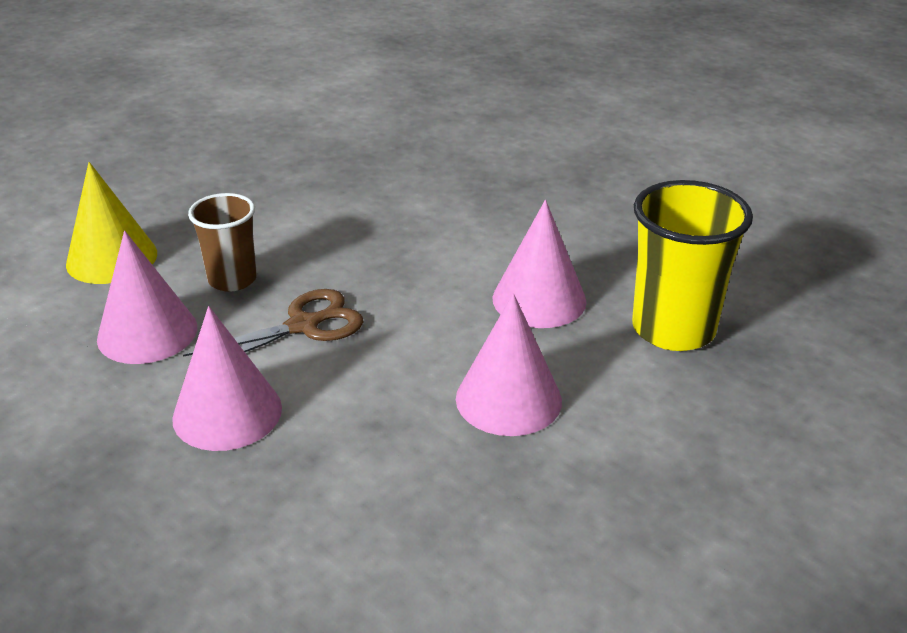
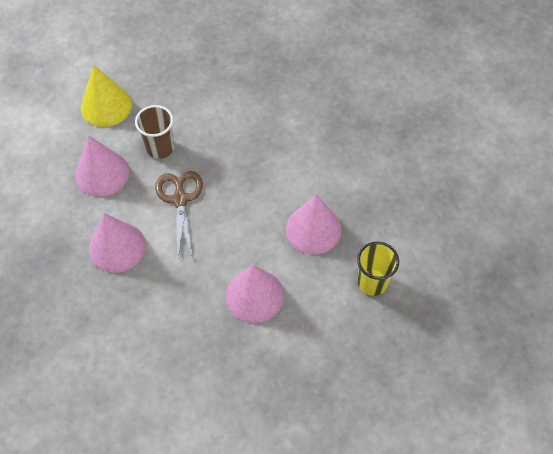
camera: 25 degrees right, 25 degrees up
(303, 325) = (180, 199): brown scissors -> brown scissors turned 90 degrees counterclockwise
(673, 329) = (372, 282): yellow cup -> yellow cup, size x0.62

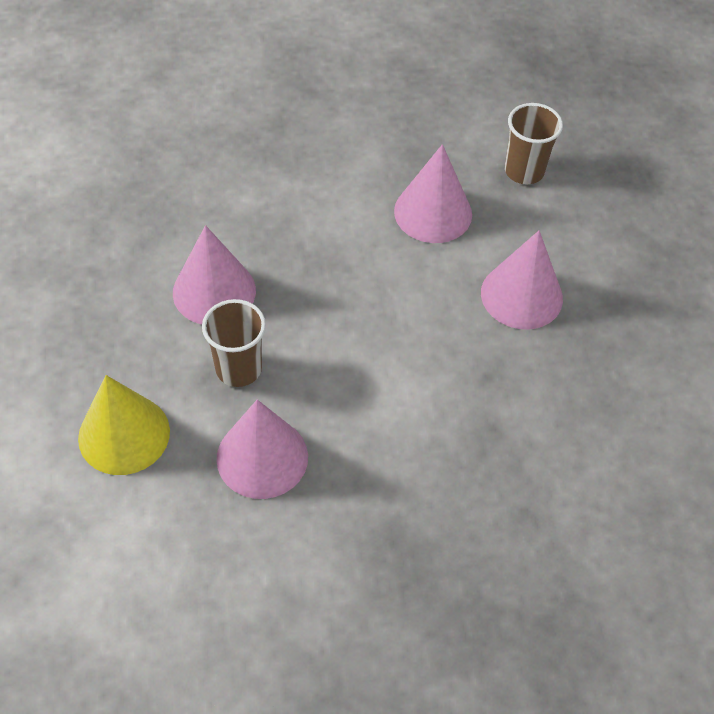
camera: 80 degrees left, 5 degrees down
(117, 247) = (407, 453): pink cone -> pink cone (214, 291)
(180, 199) = (343, 357): brown scissors -> none
(372, 282) = (524, 171): yellow cup -> brown cup

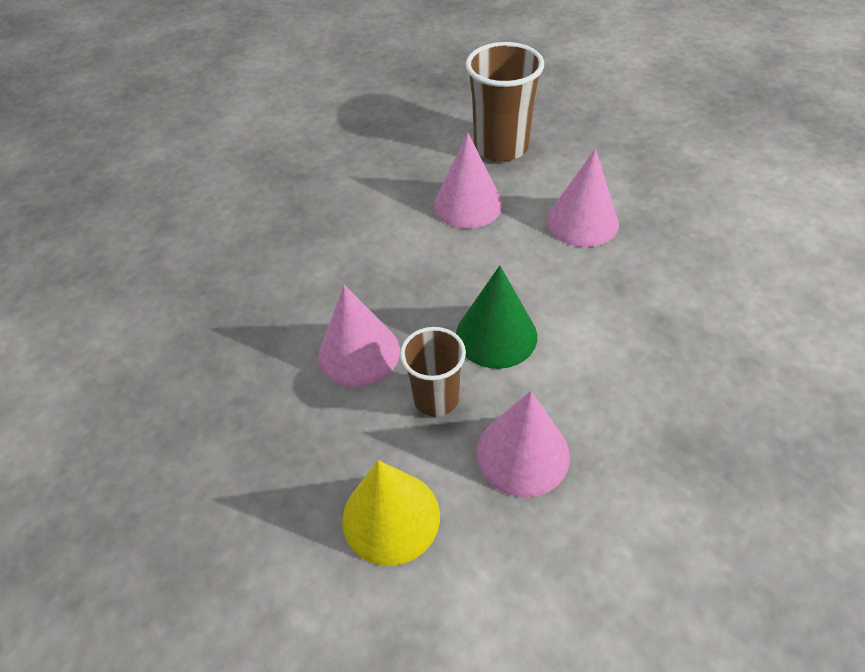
camera: 30 degrees left, 5 degrees down
(337, 349) = (496, 335): none -> green cone
(524, 171) = (501, 147): brown cup -> brown cup, size x1.60

